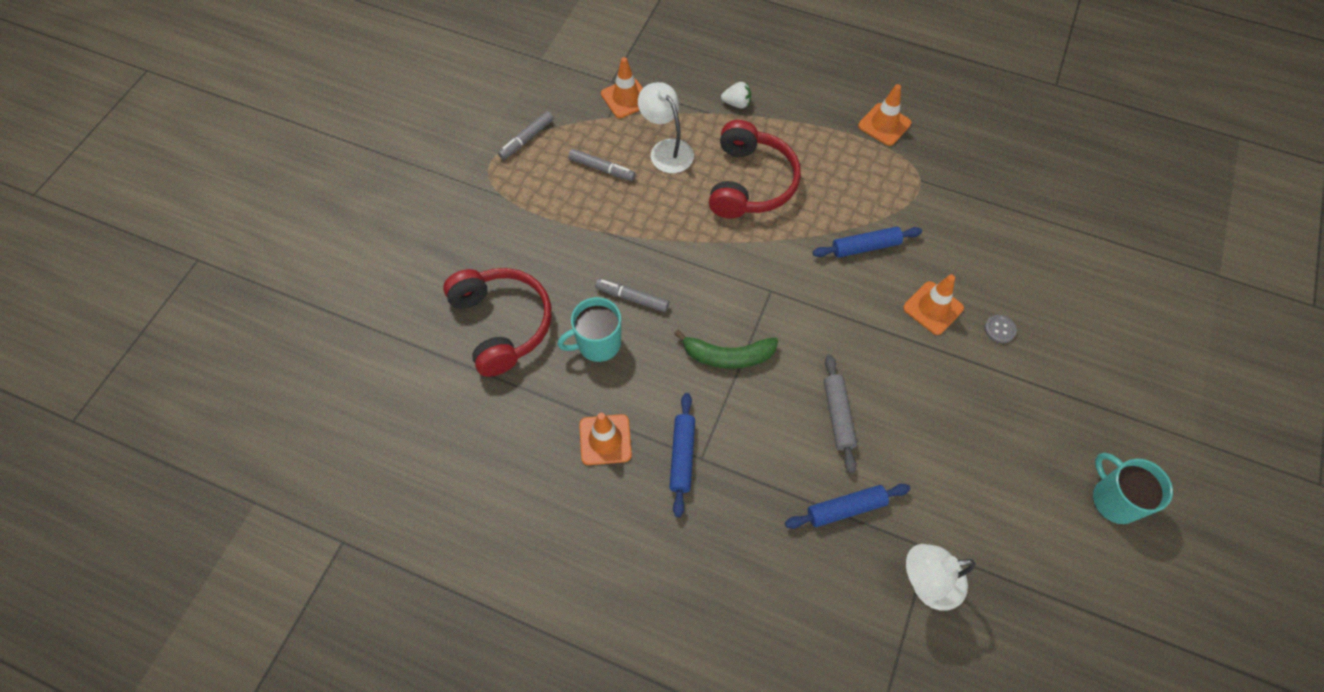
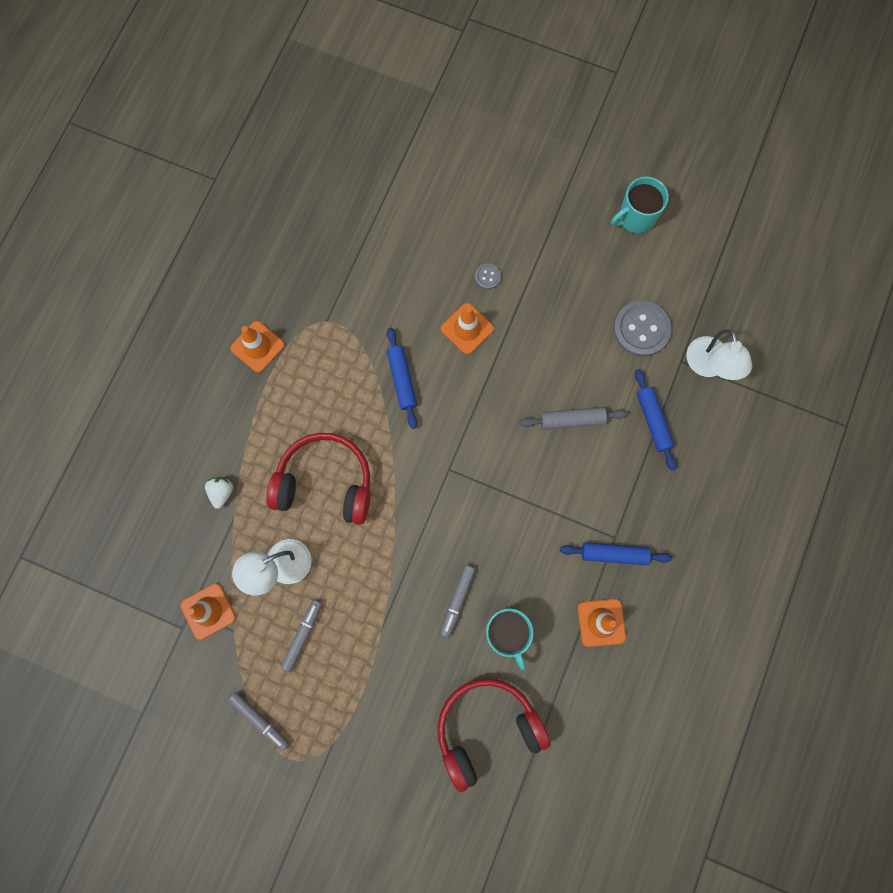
camera: 90 degrees left, 15 degrees up
(728, 356) = (517, 511): green banana -> none
(963, 500) = (641, 329): none -> grey button

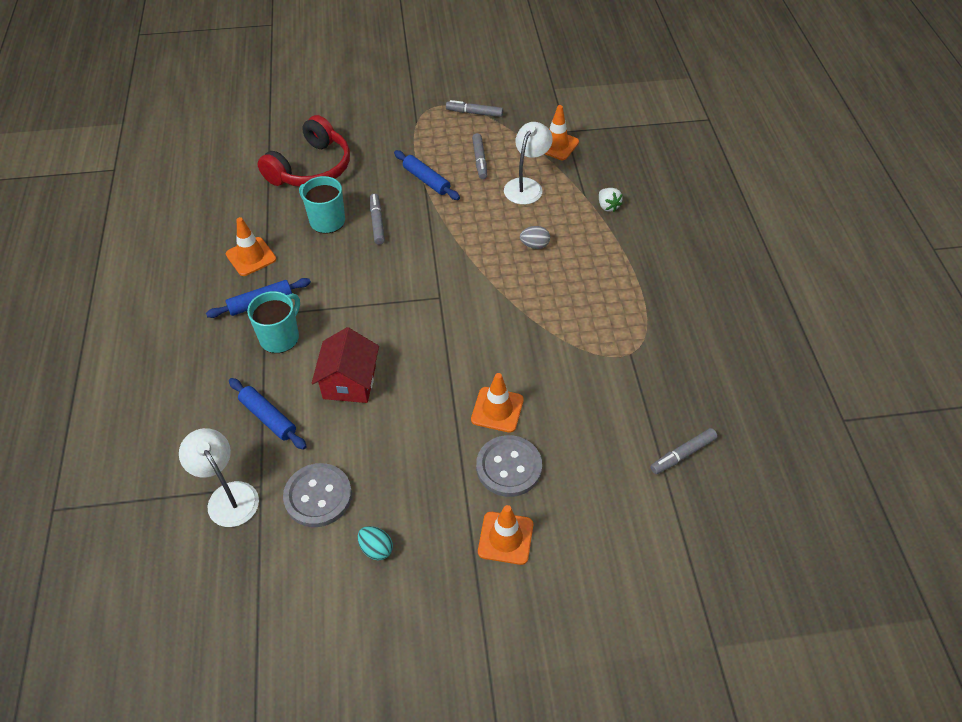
camera: 150 degrees right, 25 degrees down
(257, 346) = (670, 306): orange traffic cone -> orange traffic cone (505, 538)
(325, 482) = (534, 245): red headphones -> grey egg
(354, 218) = (682, 454): none -> grey marker
(402, 380) = (527, 341): blue rolling pin -> blue rolling pin (426, 180)
(488, 276) = (509, 467): grey button -> grey button, size x2.11
(572, 420) = (349, 382): grey rolling pin -> red house
(617, 266) = (376, 549): none -> turquoise egg
(635, 218) = (381, 618): turquoise mug -> turquoise mug (280, 337)

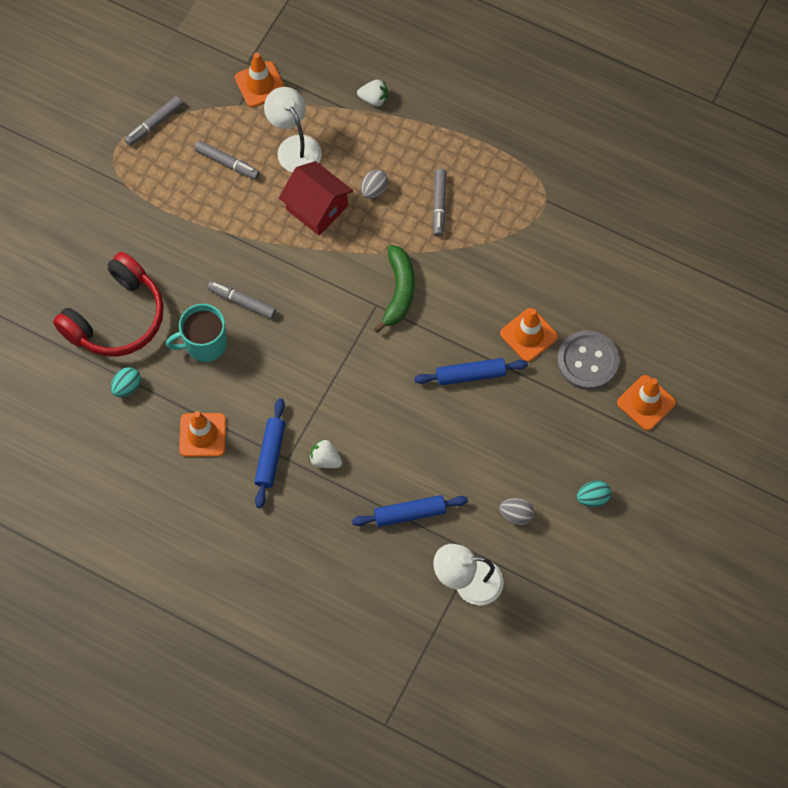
camera: 55 degrees left, 15 degrees up
(261, 199) = (127, 387): none -> turquoise egg
(280, 337) = (325, 459): turquoise mug -> white strawberry
(311, 168) = (117, 318): red headphones -> red headphones turned 60 degrees clockwise
(318, 496) = (516, 515): grey button -> grey egg
(349, 382) = (418, 430): red house -> red house (317, 208)
(426, 180) = (218, 226): blue rolling pin -> blue rolling pin (470, 375)
(463, 304) = (398, 291): none -> green banana
(682, 454) = (663, 233): grey marker -> grey marker (439, 205)

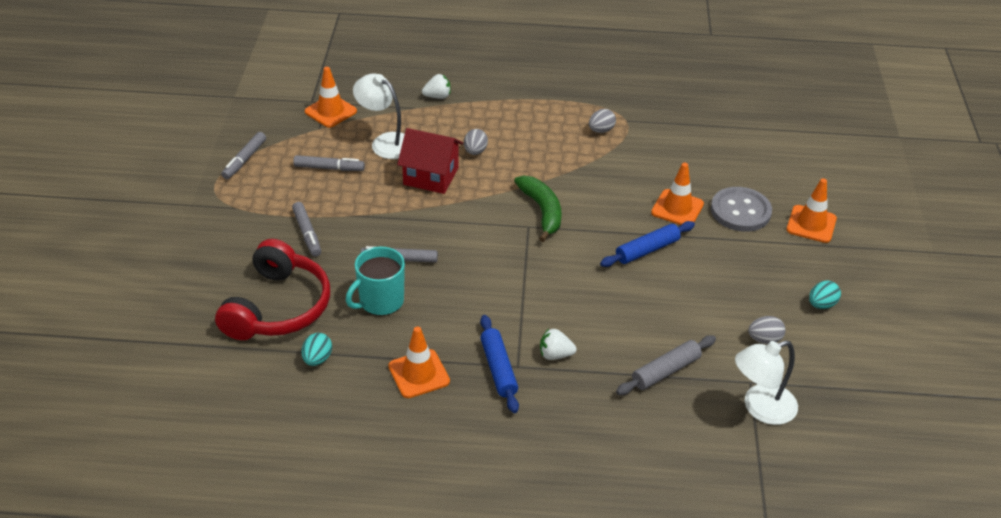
camera: 25 degrees left, 25 degrees down
(409, 513) = (665, 371): blue rolling pin -> grey rolling pin
(439, 205) = (538, 146): grey marker -> grey marker (307, 233)
(512, 205) = (601, 130): none -> grey egg

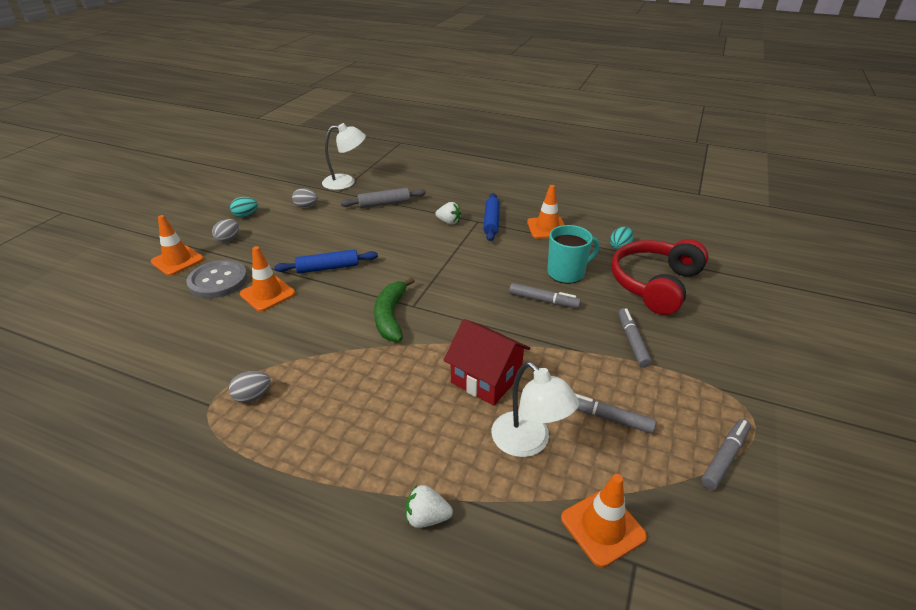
camera: 160 degrees left, 5 degrees down
(475, 151) = (420, 401): grey egg -> grey egg (228, 239)

